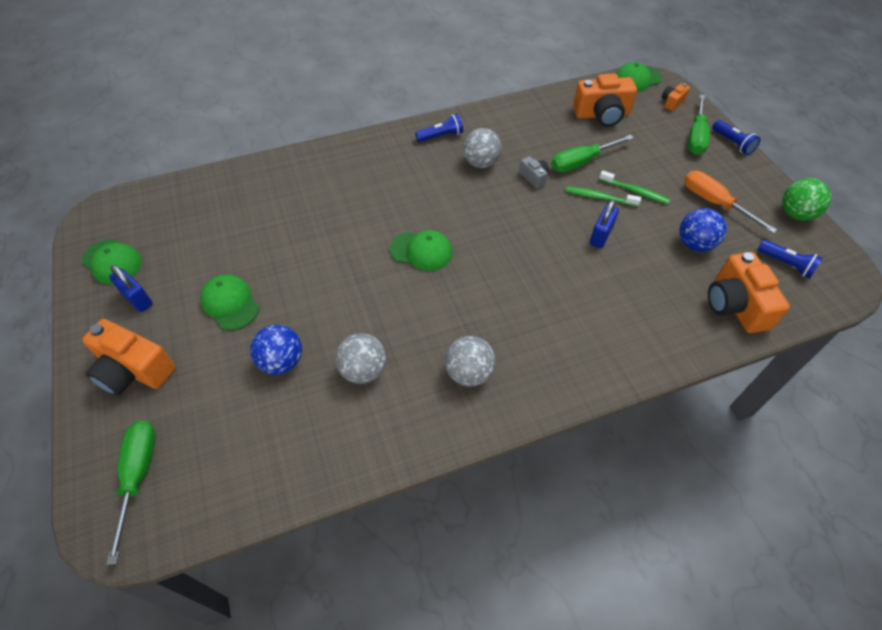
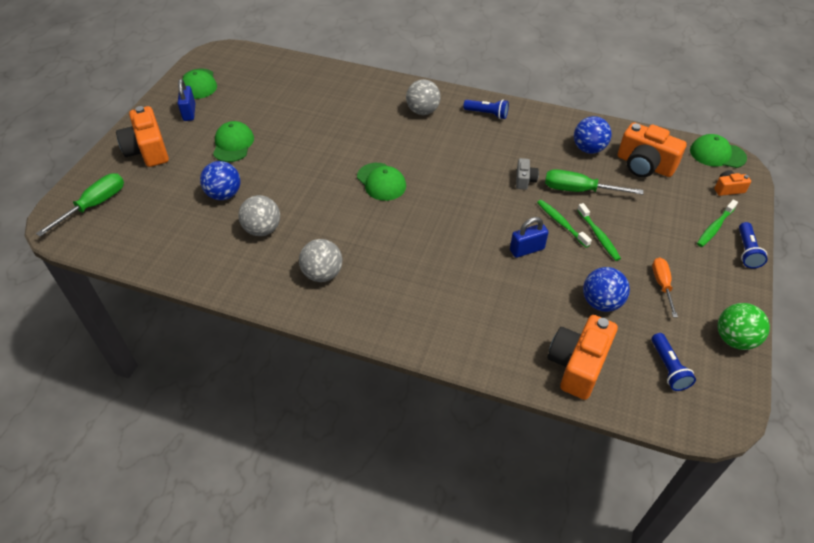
camera: 40 degrees right, 5 degrees down
(481, 163) = (495, 148): grey ball -> grey ball (422, 111)
(550, 123) = (588, 149): none -> blue ball
(696, 137) = (715, 227): green screwdriver -> green toothbrush
(714, 203) = (662, 285): orange screwdriver -> orange screwdriver, size x0.67

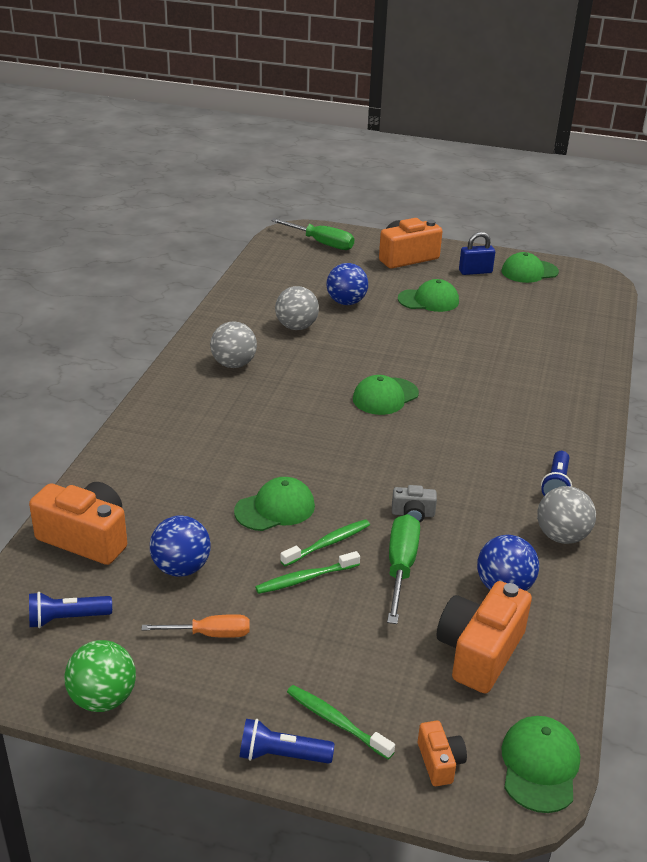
camera: 85 degrees right, 15 degrees down
(422, 111) = (540, 426): grey ball -> grey ball (561, 536)
(527, 249) = (275, 508): blue padlock -> green cap

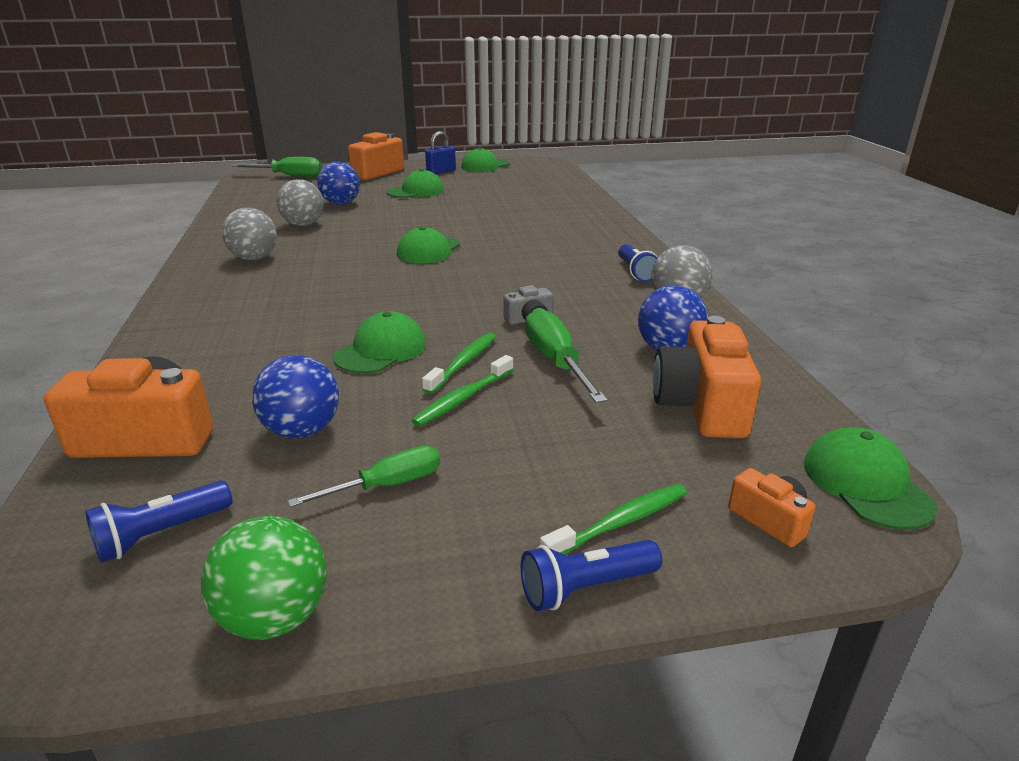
camera: 25 degrees left, 5 degrees down
(210, 634) = (387, 485): orange screwdriver -> green screwdriver
(336, 722) = (619, 523): green toothbrush -> green toothbrush turned 135 degrees clockwise

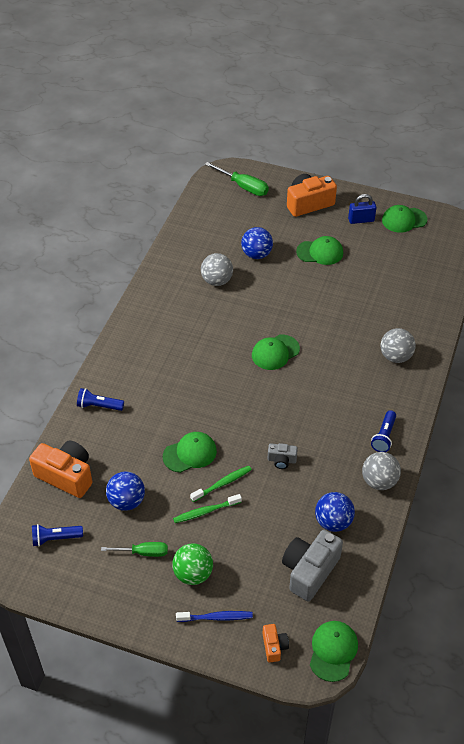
camera: 30 degrees right, 20 degrees up
(254, 258) = (168, 319): grey ball -> grey ball (395, 356)
(275, 617) = (78, 597): green ball -> green ball (193, 574)
(556, 361) = (268, 504): green screwdriver -> none
(586, 588) = (182, 638): blue flashlight -> blue flashlight (99, 406)
(619, 523) = (216, 617): green toothbrush -> blue toothbrush
(701, 406) = (309, 571): orange camera -> grey camera

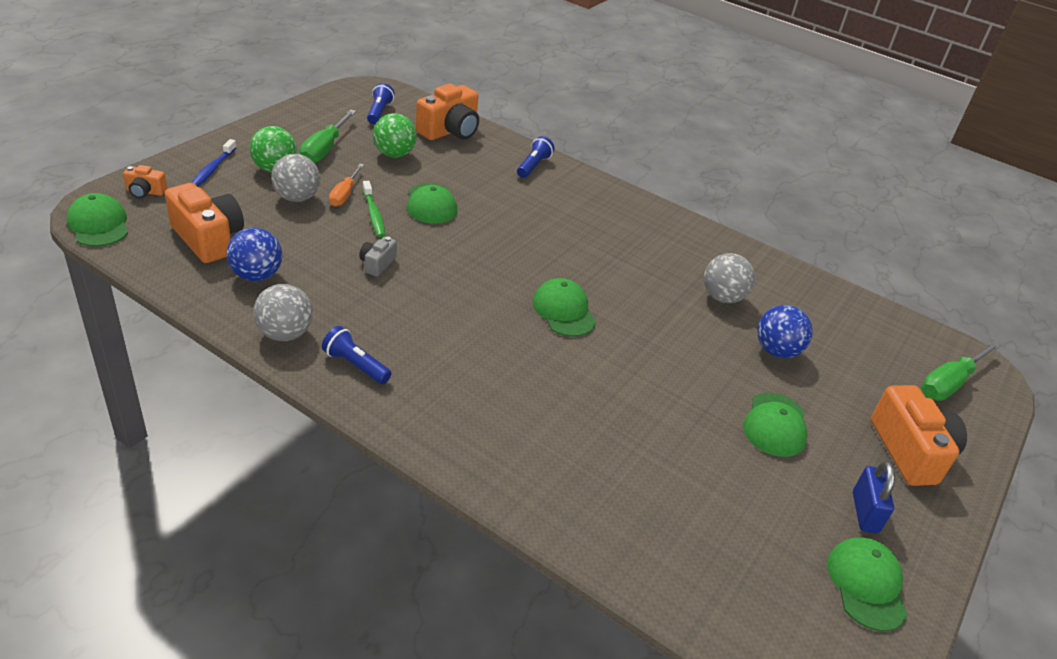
camera: 100 degrees right, 10 degrees down
(126, 501) = (394, 154): blue ball -> green ball
(143, 552) = (324, 149): green screwdriver -> green screwdriver, size x1.50
(206, 511) = (344, 194): green toothbrush -> orange screwdriver
(309, 571) = (208, 239): grey camera -> orange camera
(333, 651) = (99, 225): green cap -> green cap turned 150 degrees counterclockwise
(395, 356) = (503, 435): grey ball -> grey ball (297, 198)

